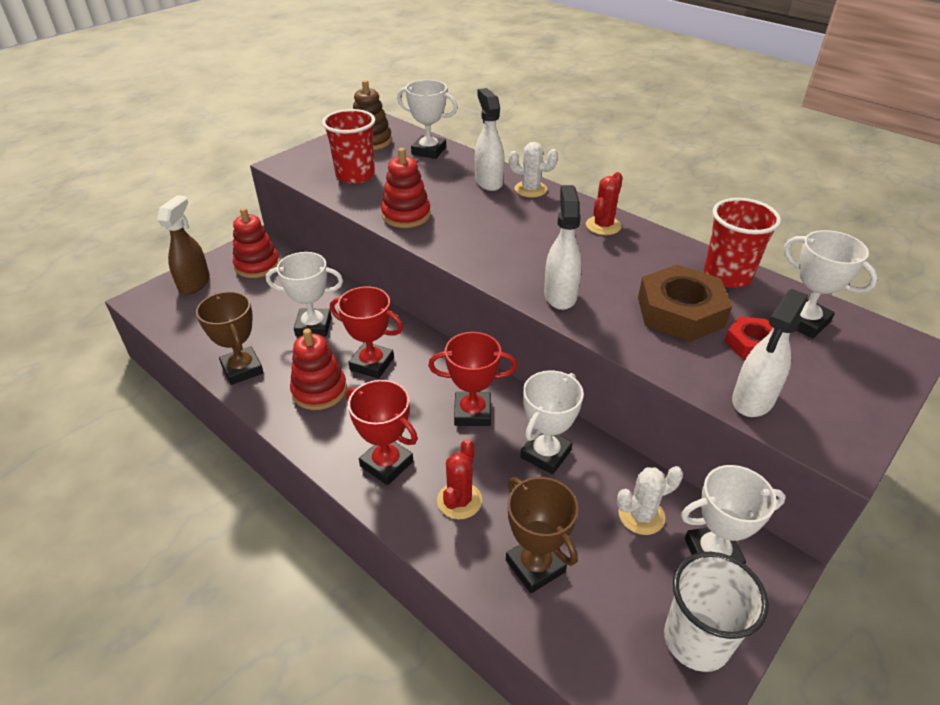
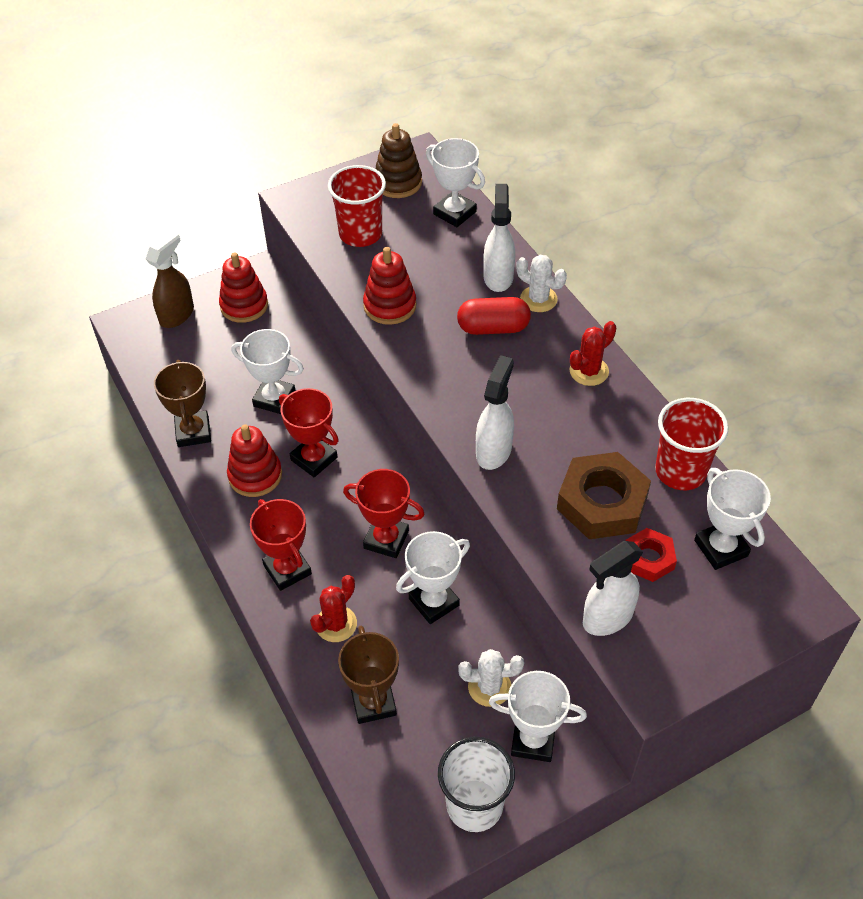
camera: 20 degrees right, 10 degrees up
(505, 213) = (493, 328): none -> red capsule

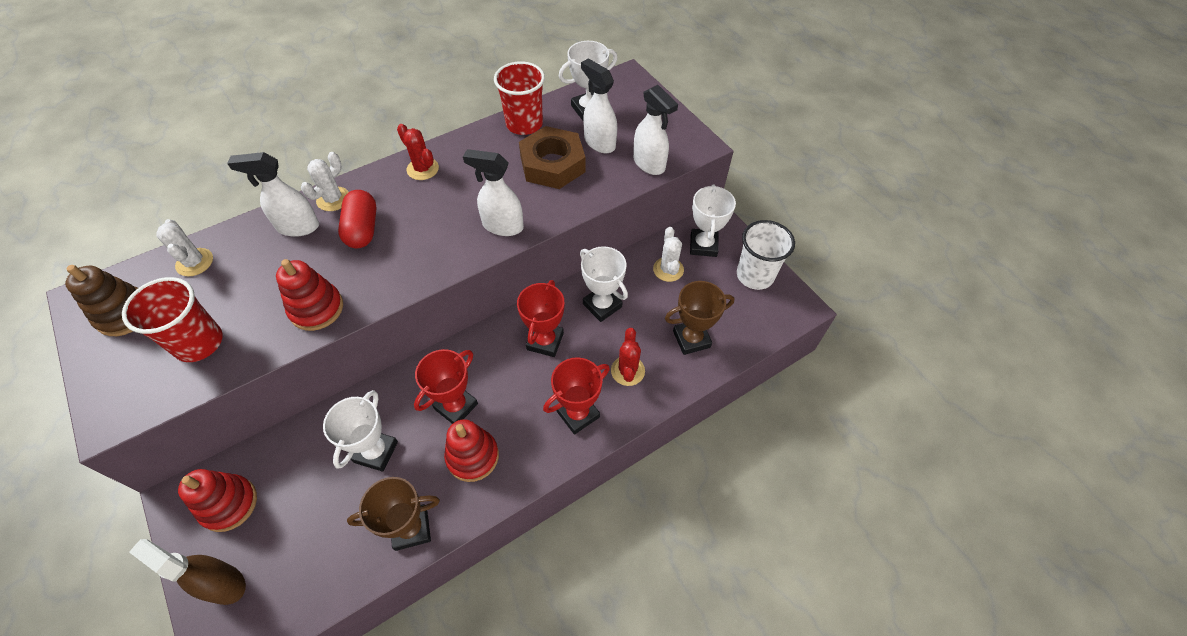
camera: 95 degrees left, 5 degrees up
(336, 624) = (627, 371): red cactus -> red cactus turned 60 degrees clockwise
(454, 213) = (194, 262): white trophy -> white cactus
(648, 558) = (599, 142): red nut -> white spray bottle

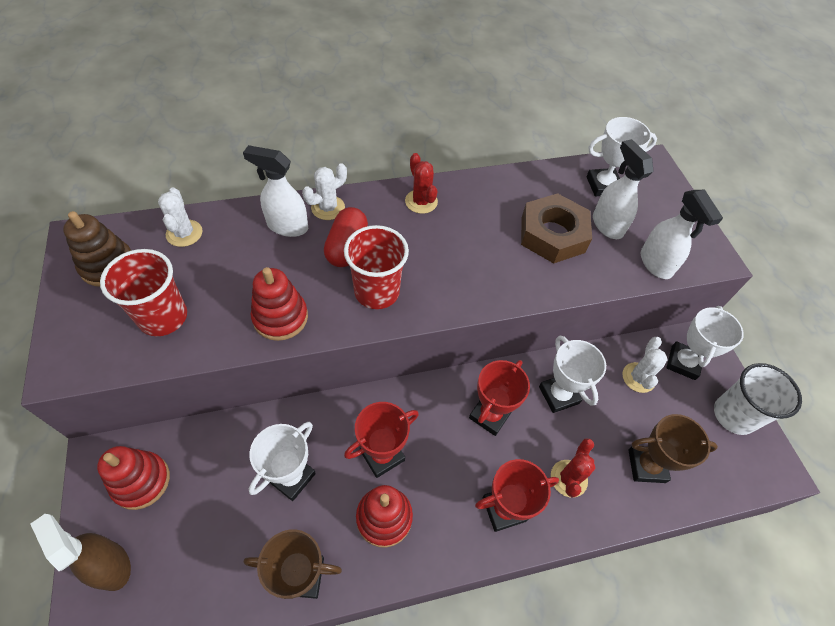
camera: 15 degrees right, 0 degrees up
(502, 226) = (485, 286): white spray bottle -> none
(524, 124) = (533, 183): red cup -> red cup (377, 292)

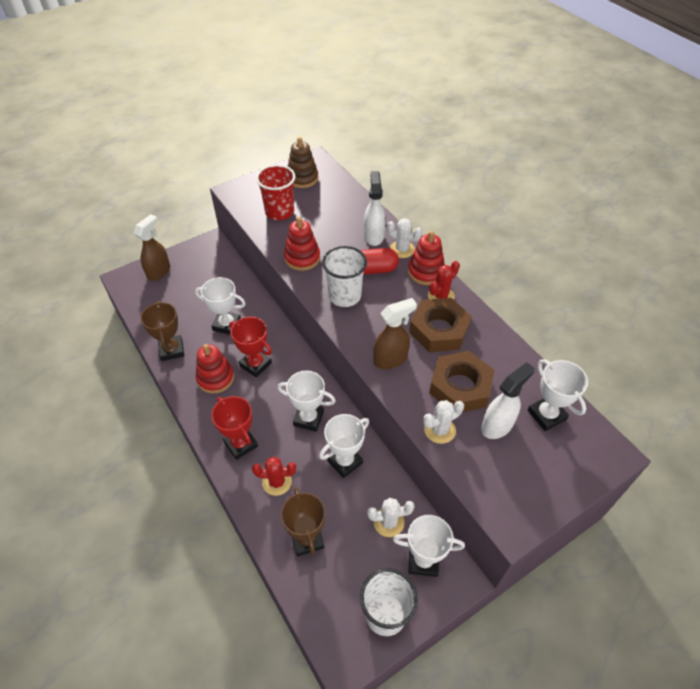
camera: 75 degrees right, 5 degrees down
(141, 481) = (204, 264): red stacking toy -> red stacking toy (426, 272)
(184, 233) = (341, 196): white cactus -> white cactus (439, 430)
(377, 292) = (344, 296): red cup -> white cup
(470, 222) = (439, 330): none -> brown nut
(490, 415) = (308, 418): red trophy -> white trophy
(496, 280) = (391, 359): none -> brown spray bottle
(656, 264) = (473, 471): white spray bottle -> none

